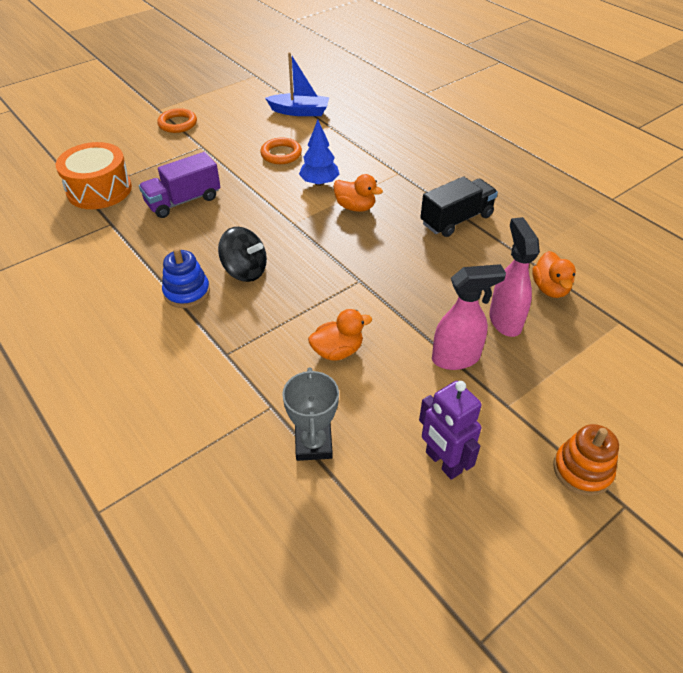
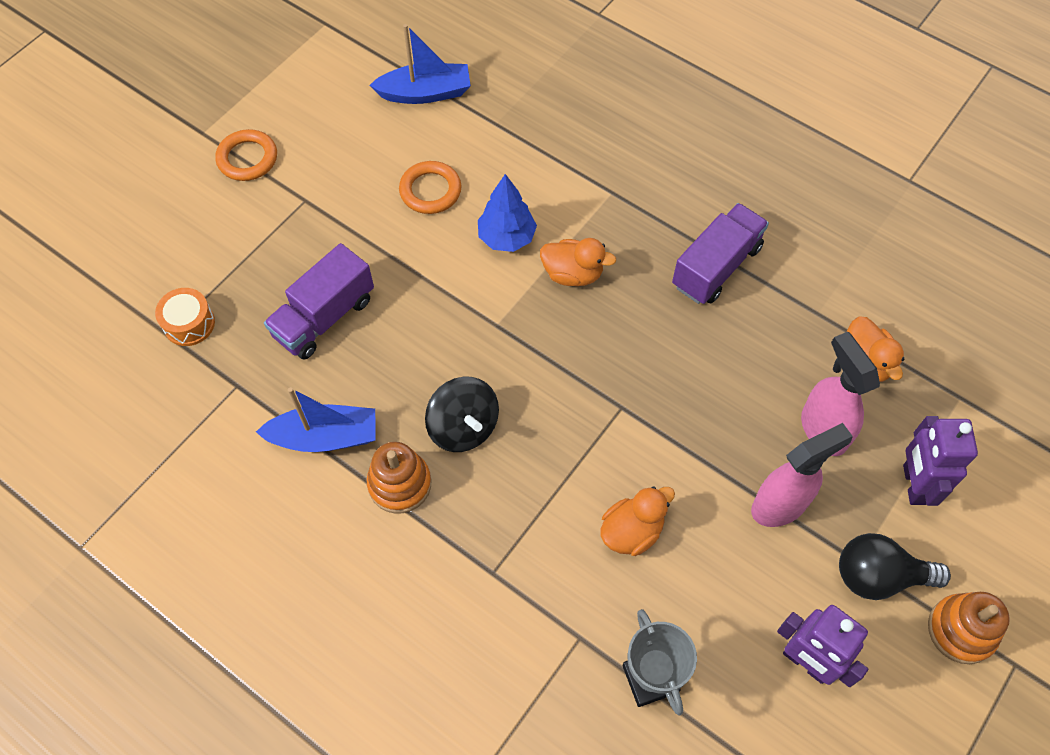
camera: 15 degrees left, 15 degrees up
(99, 190) = (189, 324): orange drum -> orange drum, size x0.53
(151, 259) = (325, 437): none -> blue boat
(187, 292) = (400, 484): blue stacking toy -> orange stacking toy
(245, 271) = (463, 427): black spinning top -> black spinning top turned 45 degrees clockwise
(456, 220) = (716, 267): black truck -> purple truck
(521, 418) = (878, 576): none -> black light bulb
(567, 367) = (913, 484): none -> purple robot

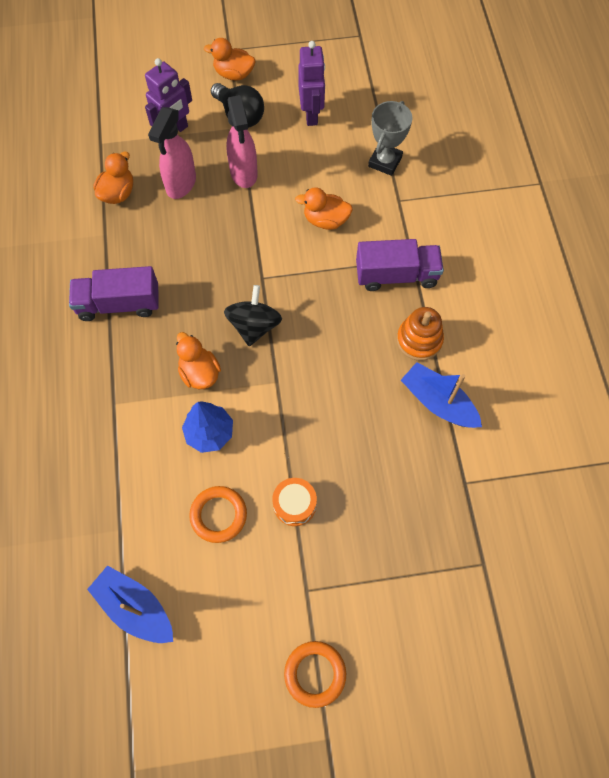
camera: 135 degrees left, 5 degrees up
(189, 324) = (463, 558): orange drum -> orange drum (294, 504)
(324, 317) = (373, 482): purple truck -> purple truck (396, 275)
(463, 427) = (355, 340): black spinning top -> black spinning top (254, 326)
(780, 505) = (244, 173): pink spray bottle -> pink spray bottle turned 120 degrees counterclockwise
(961, 630) = (234, 74): orange stacking toy -> orange duck

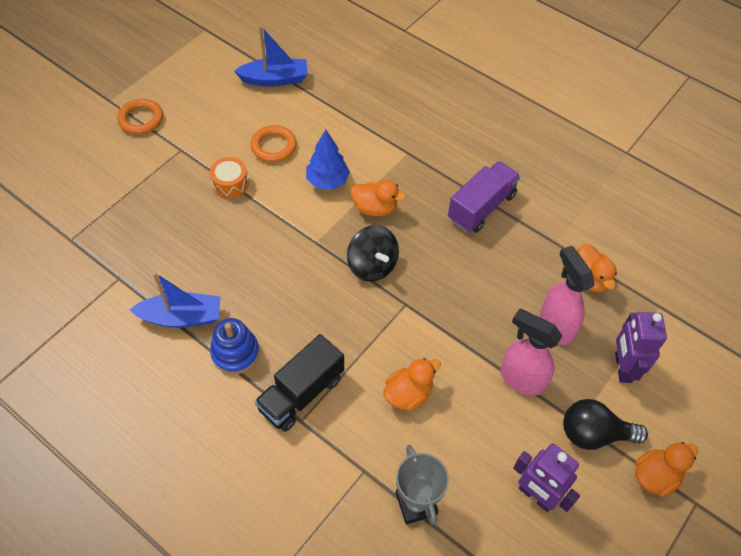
camera: 135 degrees right, 10 degrees down
(396, 275) = (301, 393): purple truck -> black truck
(419, 340) = (235, 353): orange stacking toy -> blue stacking toy

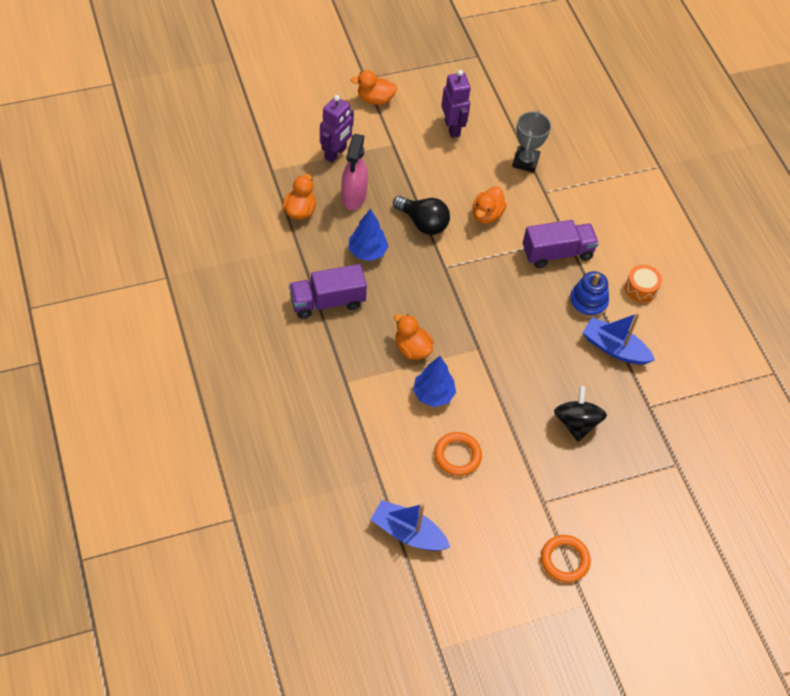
camera: 150 degrees left, 0 degrees up
(230, 183) = (517, 440): orange drum -> orange drum (641, 288)
(301, 393) = (557, 253): black truck -> purple truck
(372, 265) = (448, 306): black spinning top -> black spinning top (576, 423)
(408, 394) = (487, 215): orange duck -> orange duck turned 60 degrees counterclockwise
(490, 275) = (367, 252): none -> blue tree
(521, 379) = (406, 183): pink spray bottle -> none
(594, 434) = (389, 134): black light bulb -> black light bulb (423, 223)

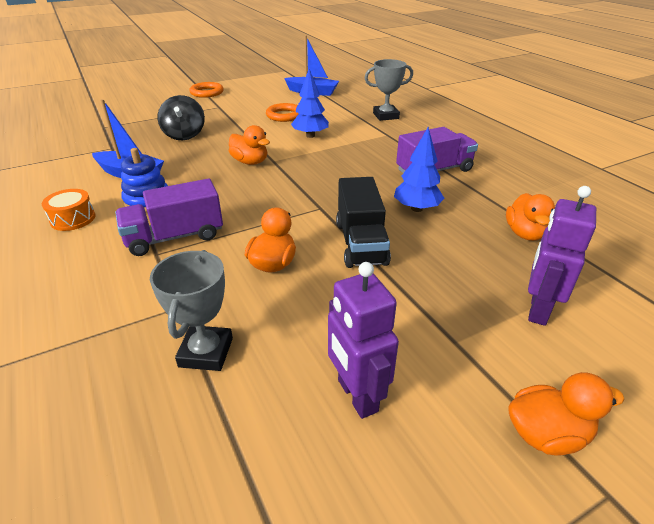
camera: 175 degrees right, 20 degrees down
(330, 431) = (386, 116): none -> grey trophy
(353, 197) = (468, 256): pink spray bottle -> none
(412, 349) = (337, 154): orange duck -> orange duck (250, 162)
(423, 223) = (360, 243): black light bulb -> black truck

